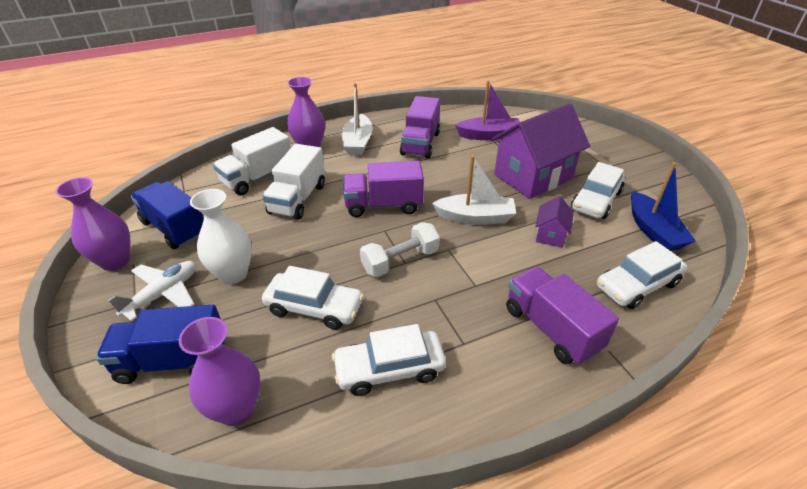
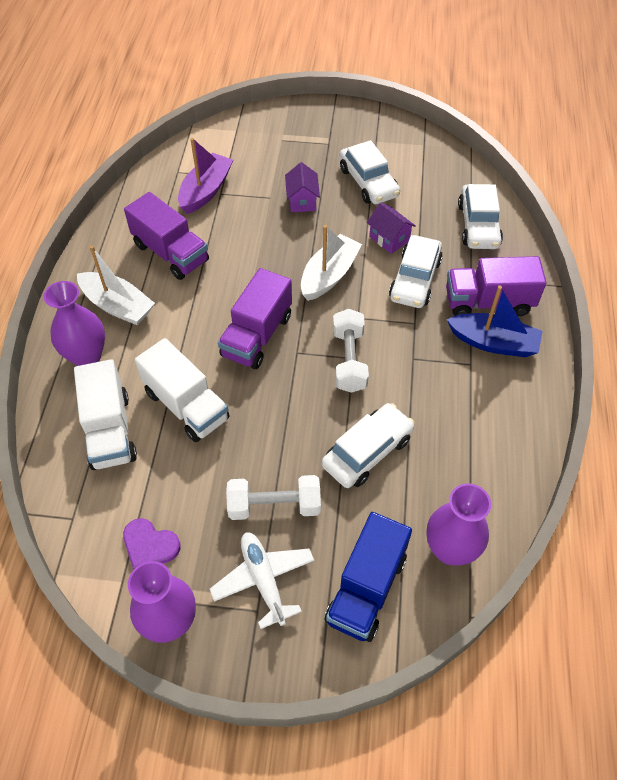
camera: 60 degrees left, 15 degrees up
(175, 228) = (149, 545): blue truck -> purple heart
(233, 274) = (274, 506): white vase -> white dumbbell
(389, 369) = (468, 425): white car -> white car (415, 279)
(533, 177) = (302, 201): purple house -> purple house, size x0.45
(653, 231) = (429, 174): blue boat -> blue boat (493, 343)

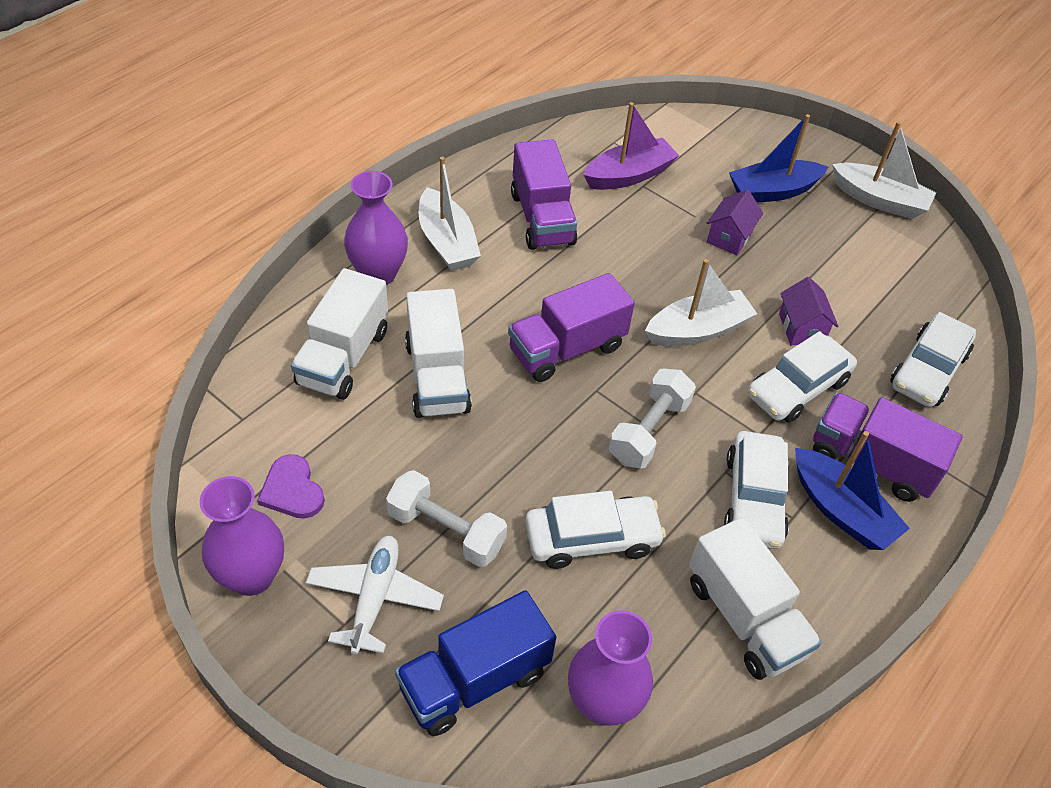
camera: 30 degrees right, 5 degrees down
(306, 154) = (772, 191): none -> blue boat
(368, 182) = (824, 255): white car -> white car (753, 499)
(374, 127) = (879, 200): none -> white boat
(489, 443) = (744, 617): none -> white truck

